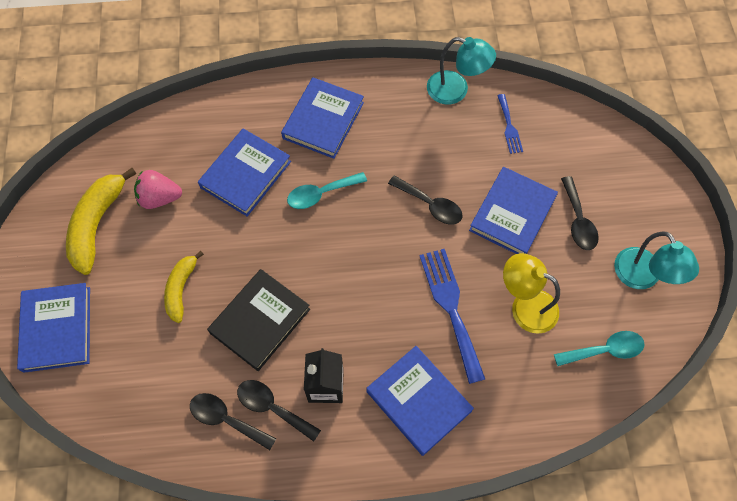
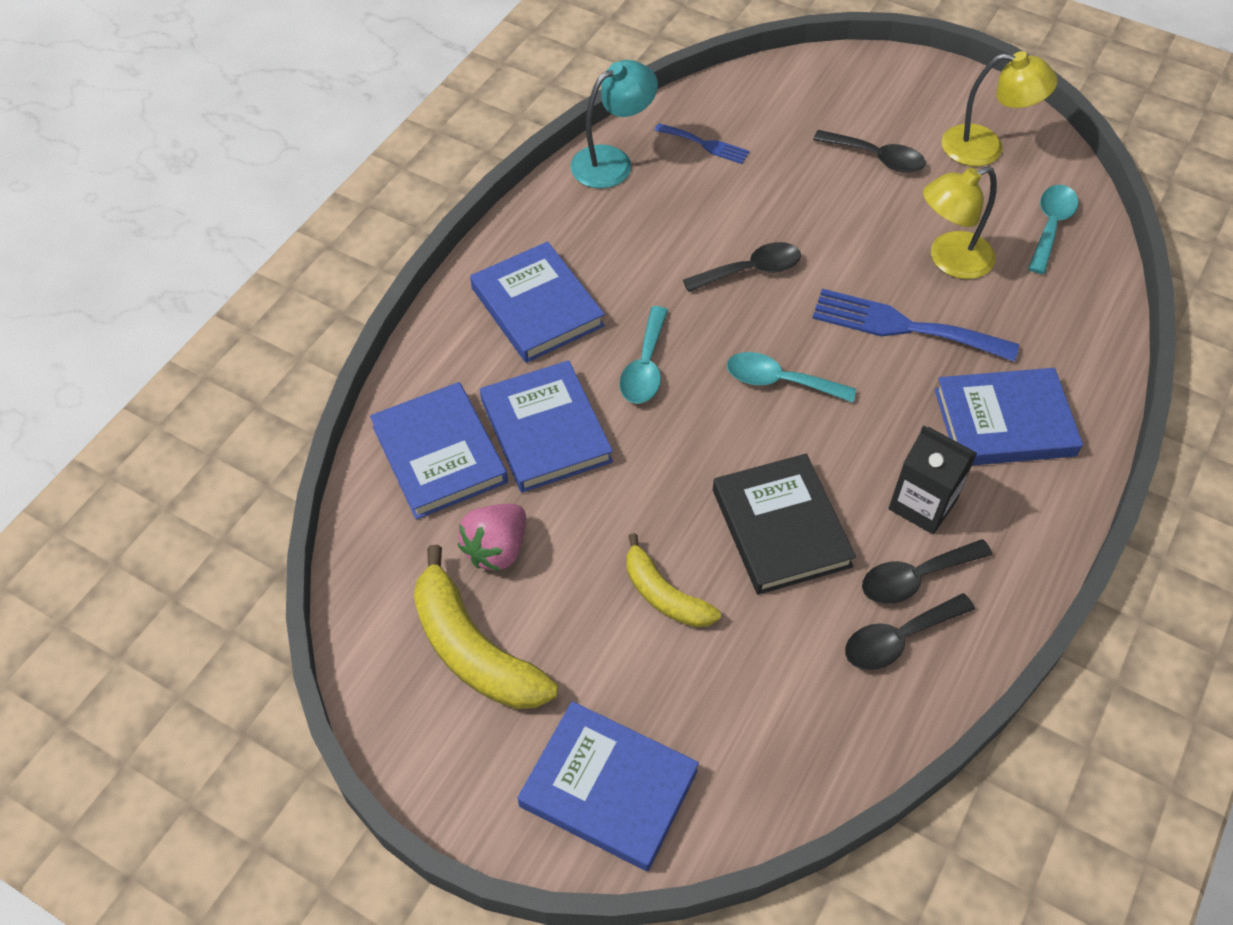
camera: 55 degrees left, 10 degrees down
(360, 264) = (779, 381): none -> turquoise spoon
(512, 214) = (823, 206): blue book -> blue book (439, 454)
(642, 277) = (985, 148): turquoise lamp -> yellow lamp

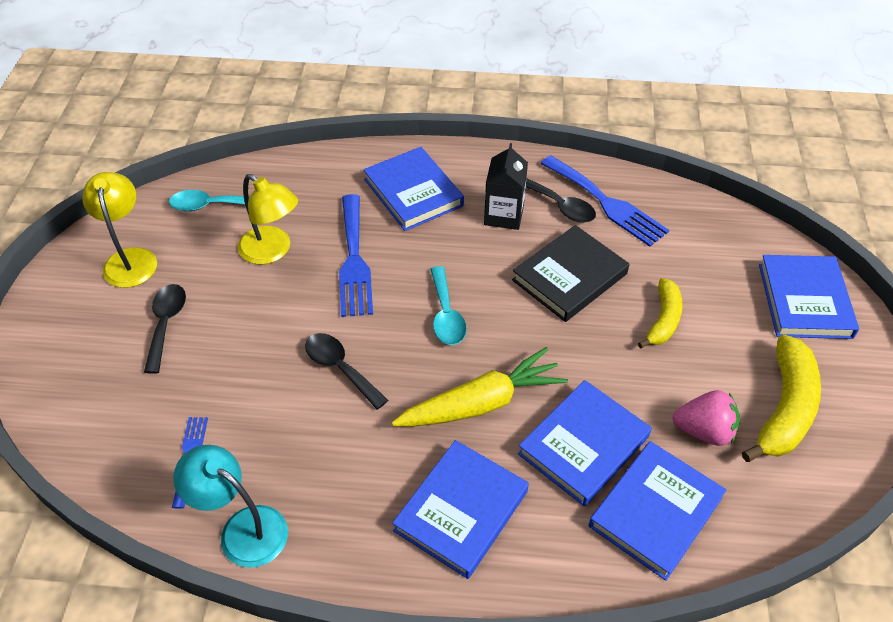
camera: 115 degrees left, 5 degrees down
(645, 367) = (481, 403): turquoise spoon -> yellow carrot
(898, 639) = (606, 203): black spoon -> blue fork

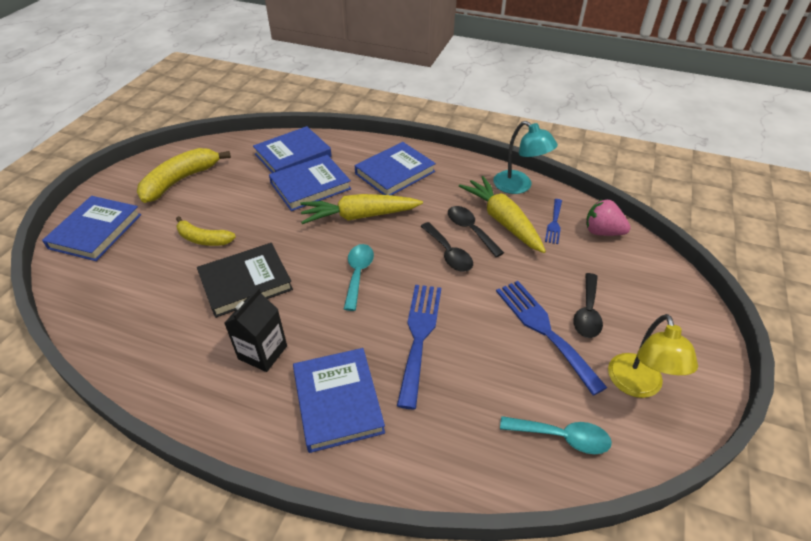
camera: 165 degrees left, 5 degrees down
(269, 443) = (502, 221): none -> yellow carrot
(272, 251) = (495, 363): yellow lamp -> none
(560, 206) = (204, 350): black spoon -> black spoon (470, 230)
(606, 203) = (160, 343): blue fork -> blue fork (544, 329)
(663, 319) = (203, 239): yellow banana -> yellow banana turned 105 degrees counterclockwise
(704, 431) = (236, 180): pink strawberry -> pink strawberry (602, 232)

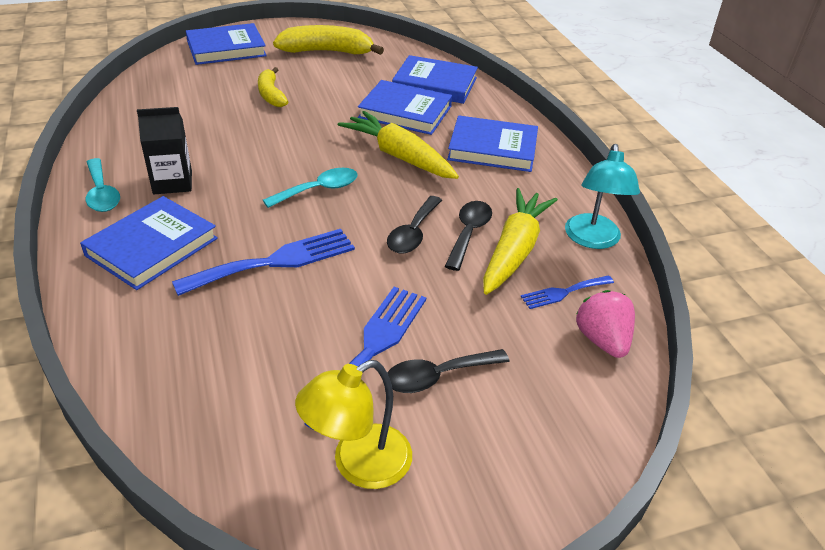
camera: 50 degrees right, 5 degrees down
(246, 282) = (243, 137): black book -> none
(562, 437) = (225, 421): turquoise spoon -> turquoise spoon (102, 193)

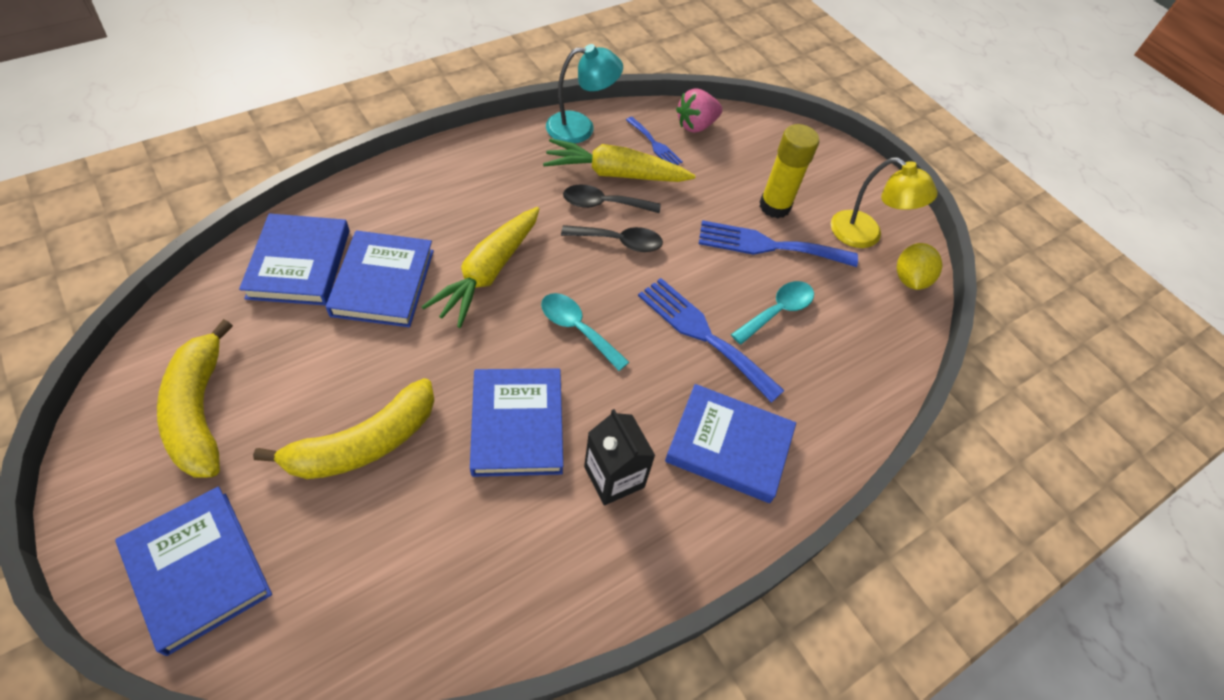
camera: 110 degrees left, 15 degrees up
(102, 193) = (663, 546): turquoise spoon -> turquoise spoon (777, 311)
(261, 488) = (910, 279): none -> yellow lemon
(271, 95) = (364, 443): yellow banana -> yellow banana, size x1.61
(437, 376) = (774, 206): black spoon -> yellow glue stick
(492, 148) = (449, 198): blue book -> blue book (517, 425)

